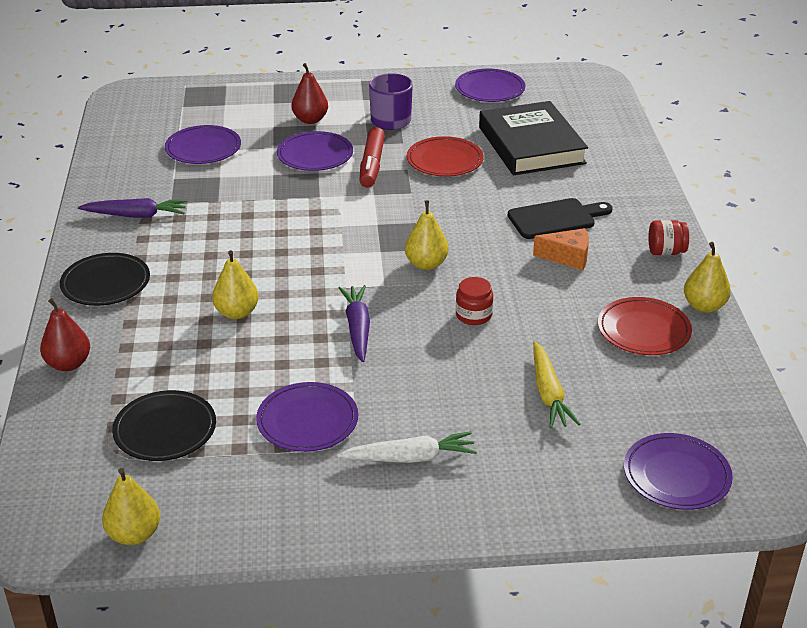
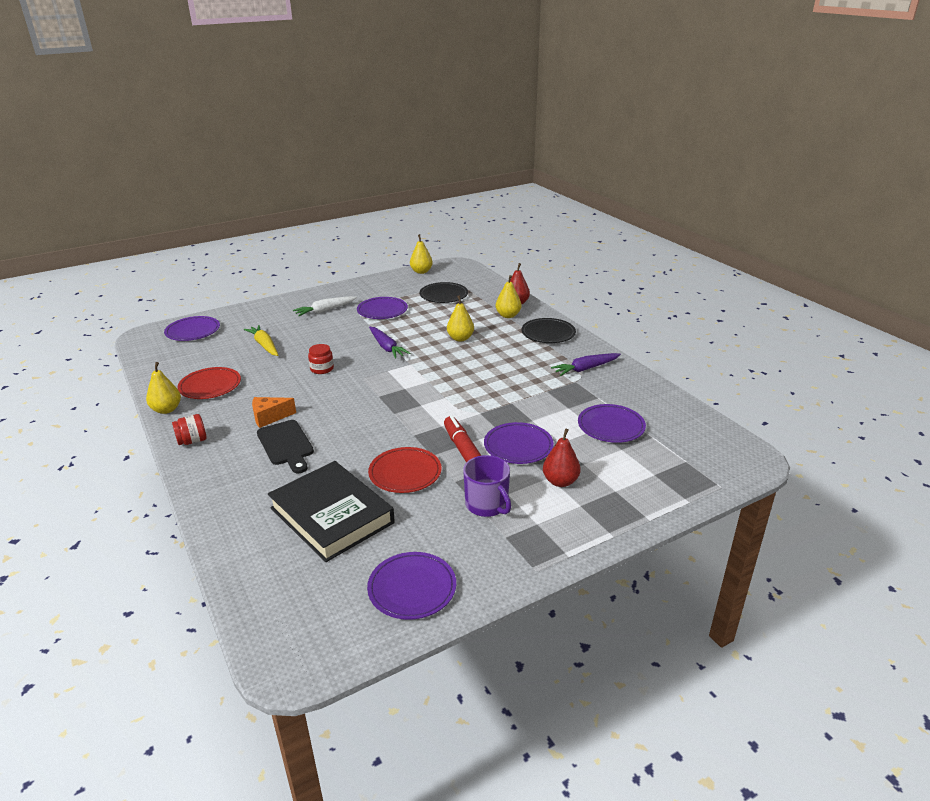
camera: 155 degrees right, 5 degrees down
(426, 264) = (368, 388): yellow pear -> yellow pear (508, 315)
(555, 218) = (286, 445): black cutting board -> black cutting board turned 75 degrees counterclockwise

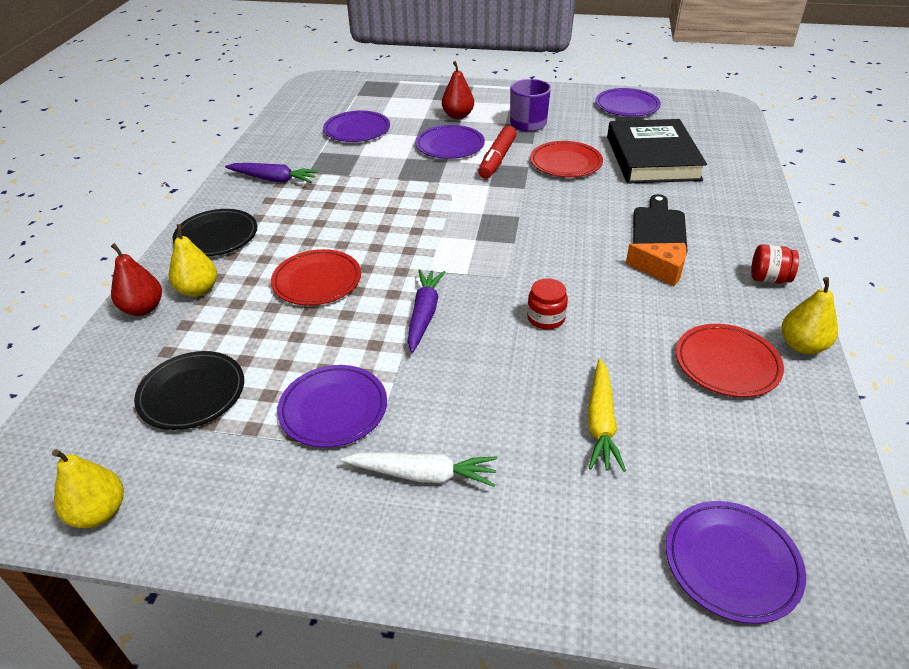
camera: 140 degrees left, 10 degrees up
(460, 338) = (317, 281): yellow pear -> red plate

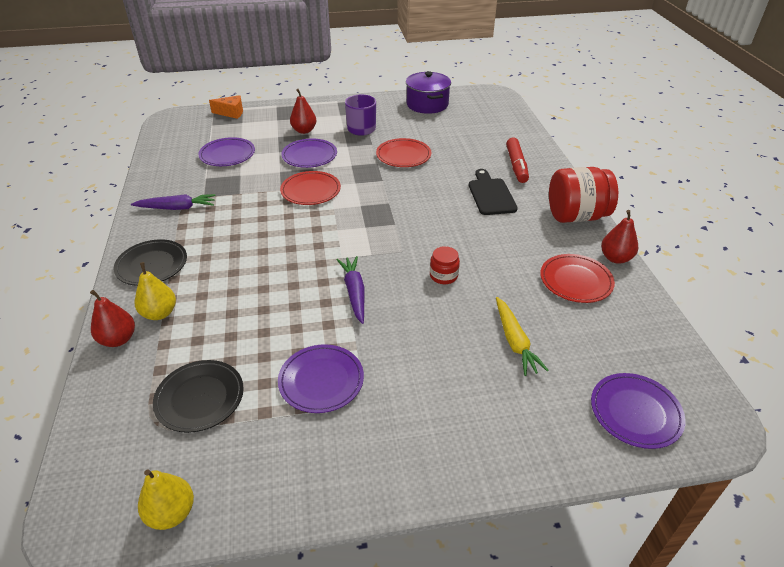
camera: 20 degrees left, 0 degrees up
(317, 281) = (257, 284): red plate -> red plate (310, 191)
(423, 475) = (412, 411): white carrot -> none
(497, 159) = (351, 161): red marker -> red marker (516, 165)
(627, 106) = (427, 104): purple plate -> purple pot
(652, 158) = (462, 142): black book -> none
(661, 271) = (505, 224): orange cheese -> orange cheese (231, 113)
(769, 278) = (576, 216): red jar -> red jar, size x2.04
(802, 346) = (615, 258): yellow pear -> red pear

